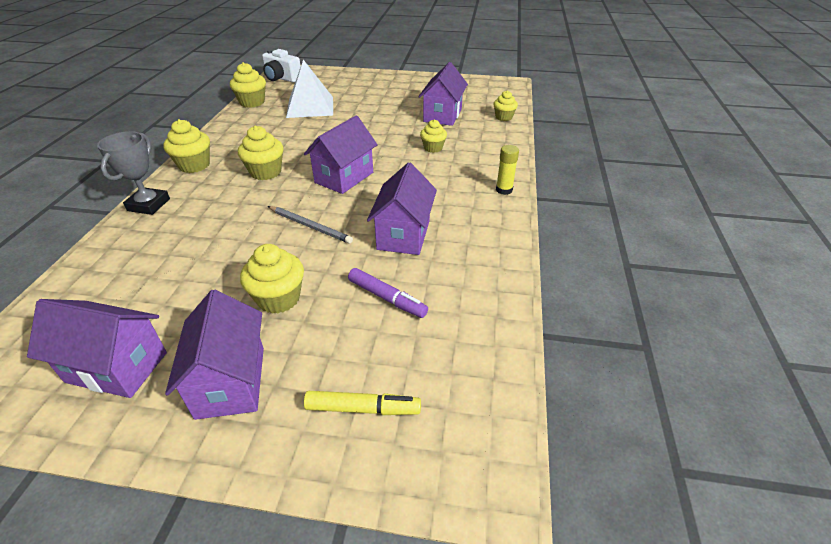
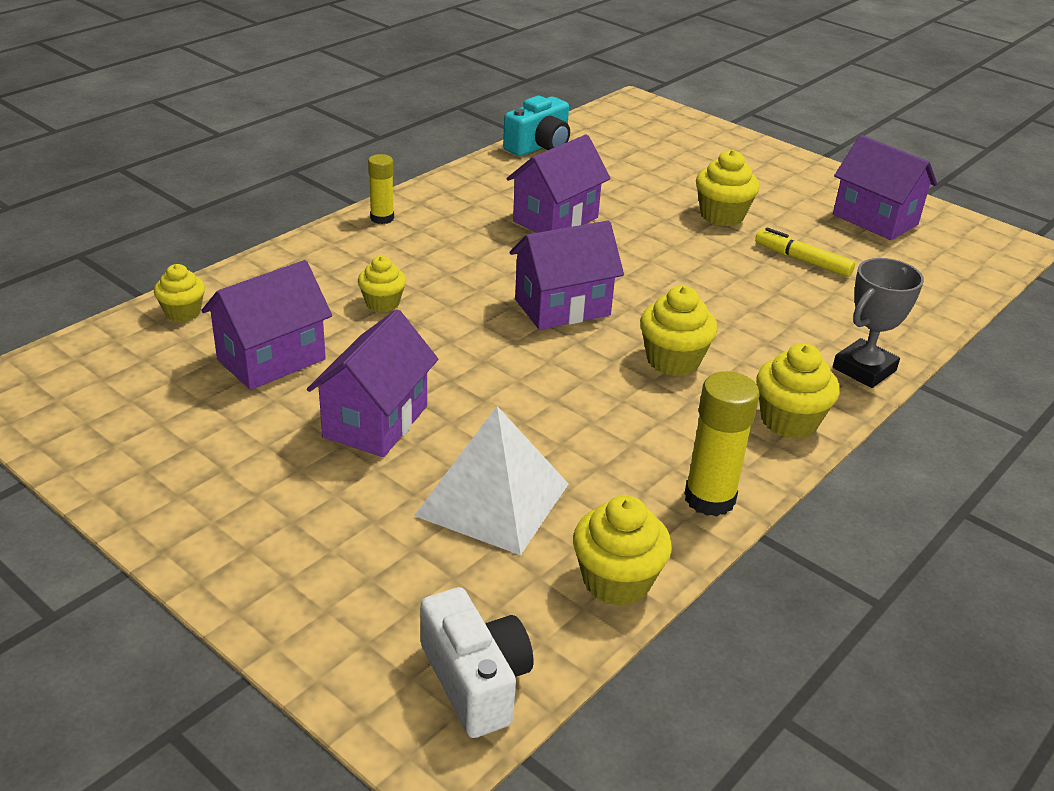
camera: 150 degrees left, 5 degrees down
(226, 129) = (709, 498): none -> yellow glue stick
(231, 382) = (780, 183): purple house -> purple house (375, 421)
(310, 226) = (653, 264): grey pencil -> none
(363, 408) = (689, 144): yellow marker -> yellow marker (802, 260)
(387, 298) = (622, 184): purple marker -> none
(500, 315) = (539, 146): none -> turquoise camera

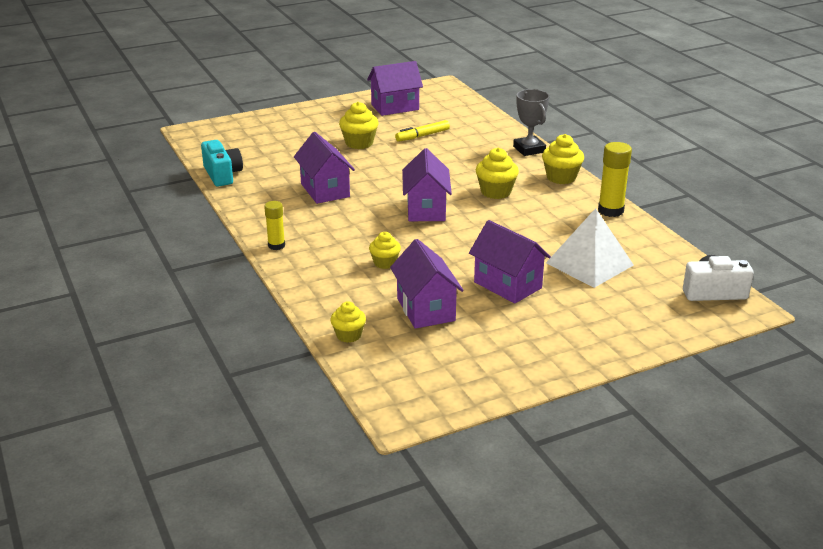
camera: 65 degrees left, 5 degrees down
(616, 581) = (659, 245): yellow cupcake -> none

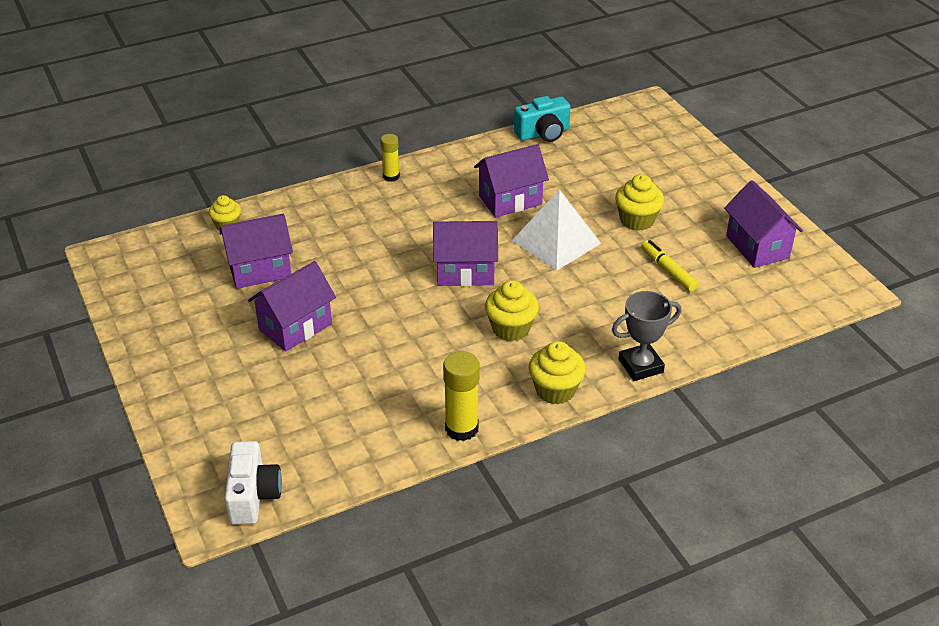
camera: 90 degrees right, 10 degrees up
(385, 263) = (350, 244): yellow cupcake -> none
(589, 264) = (331, 394): white pyramid -> white pyramid (556, 242)

